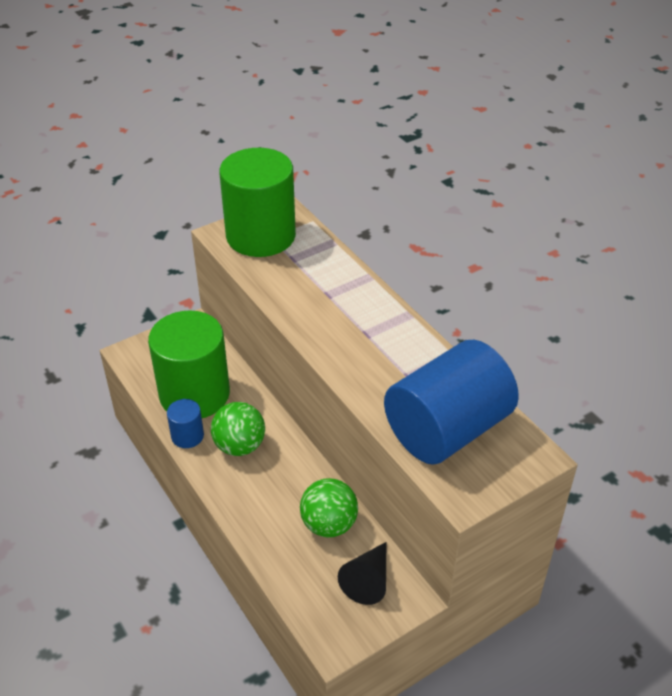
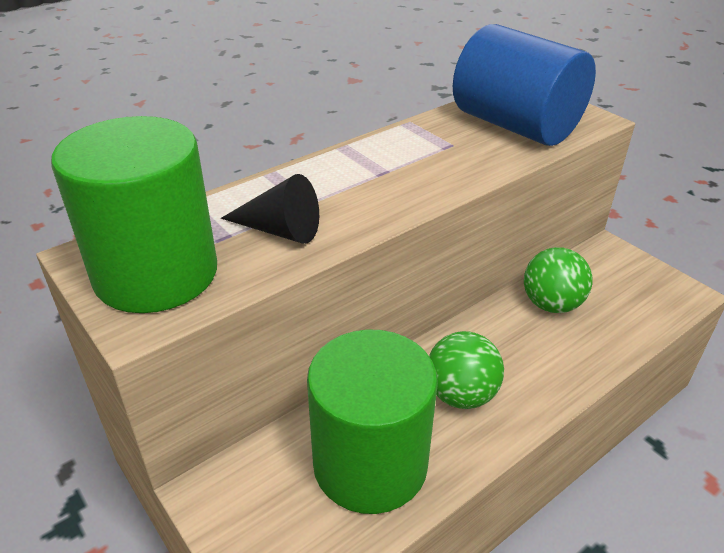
camera: 95 degrees left, 5 degrees down
(187, 436) = (457, 459): blue cylinder -> none
(368, 580) = (605, 274): black cone -> black cone (280, 230)

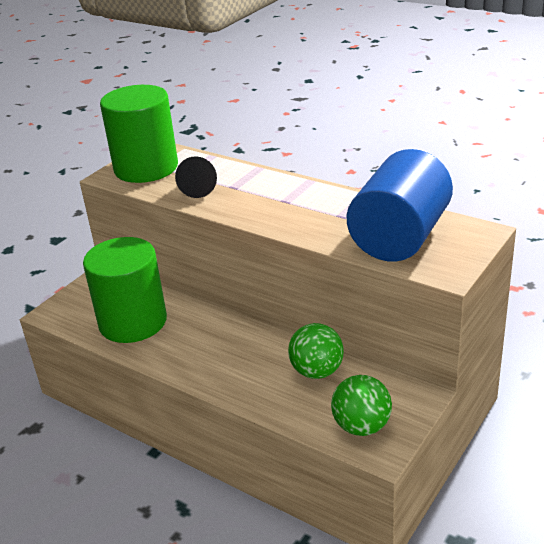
camera: 75 degrees right, 5 degrees down
(461, 395) = (199, 344): green ball -> green ball (361, 426)

